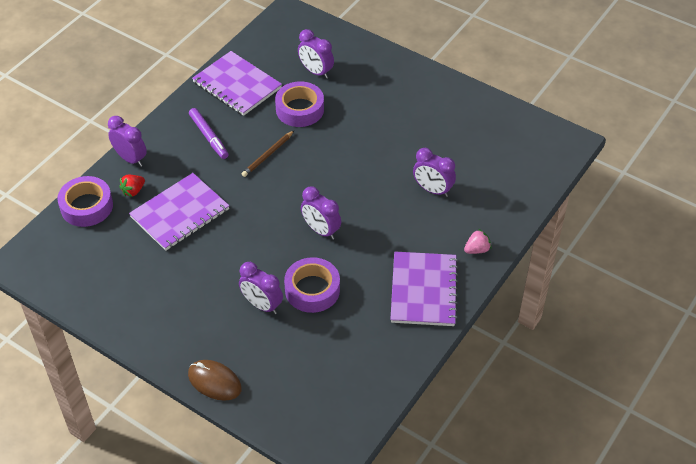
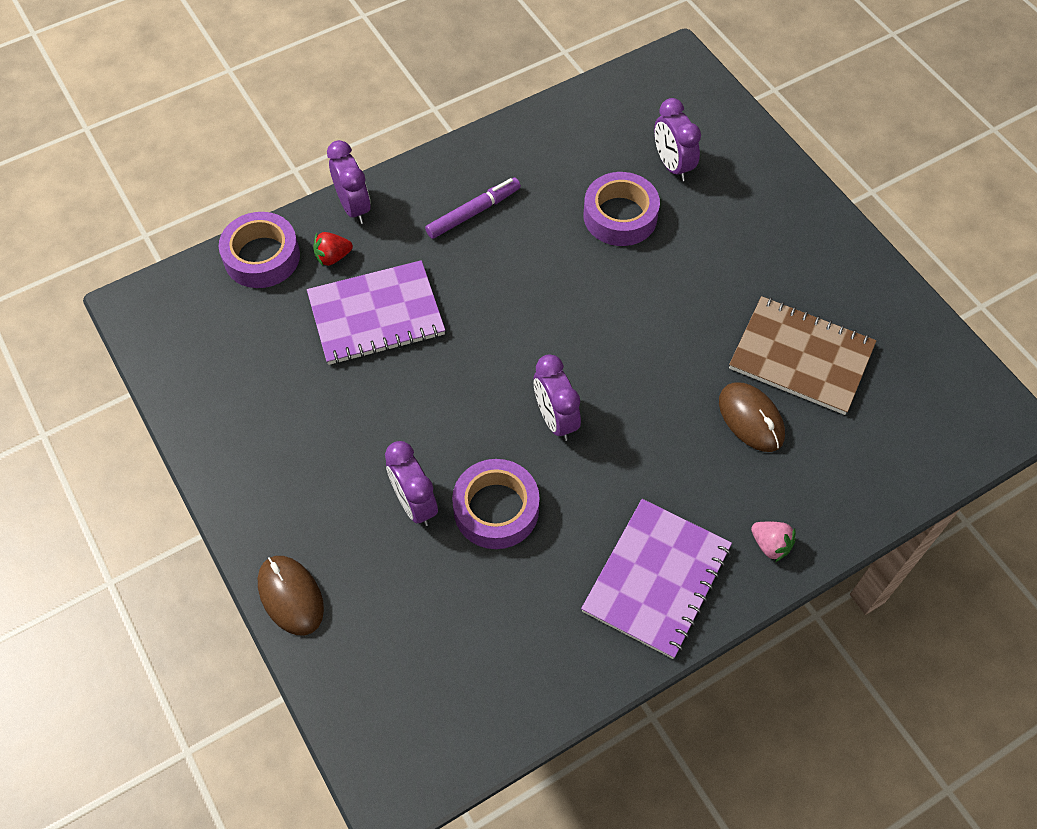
camera: 25 degrees right, 10 degrees up
(209, 137) = (473, 212): purple marker -> purple marker turned 120 degrees counterclockwise
(237, 85) = (551, 147): purple notebook -> none
(268, 155) = (540, 271): brown pencil -> none
(432, 190) = (751, 419): purple clock -> brown mouse
(444, 149) = (801, 357): none -> brown notebook
(477, 249) = (770, 545): pink strawberry -> pink strawberry turned 45 degrees clockwise

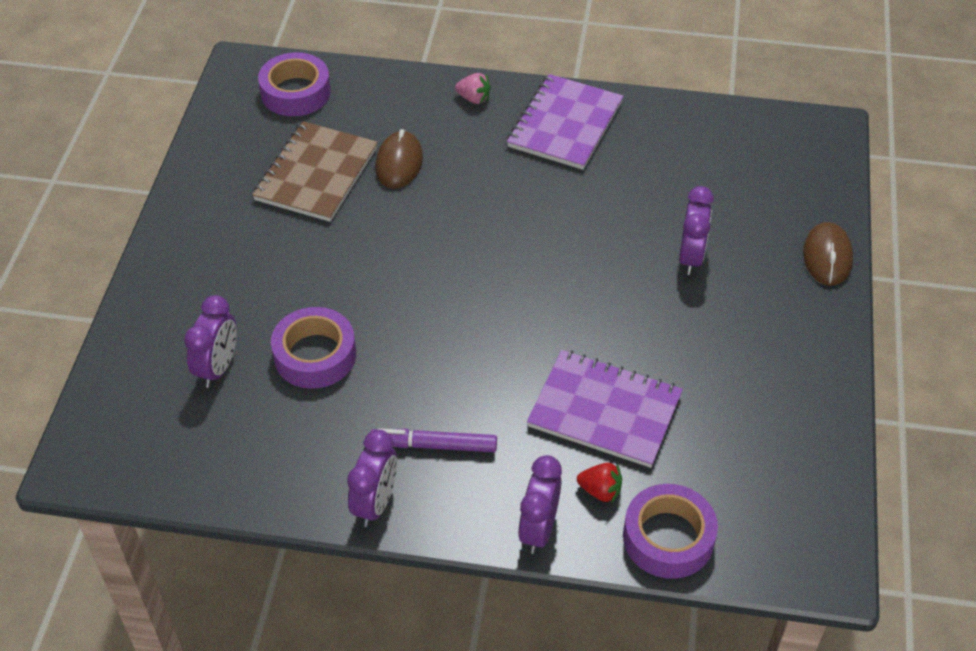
camera: 140 degrees left, 10 degrees down
(496, 509) = (634, 219): purple tape -> purple tape (295, 92)
(555, 419) = (535, 245): purple clock -> purple clock (375, 503)
(656, 579) = (565, 124): purple notebook -> purple notebook turned 45 degrees counterclockwise
(770, 545) = (474, 98): pink strawberry -> pink strawberry turned 120 degrees clockwise
(801, 357) = (316, 174): brown notebook -> brown notebook turned 45 degrees clockwise

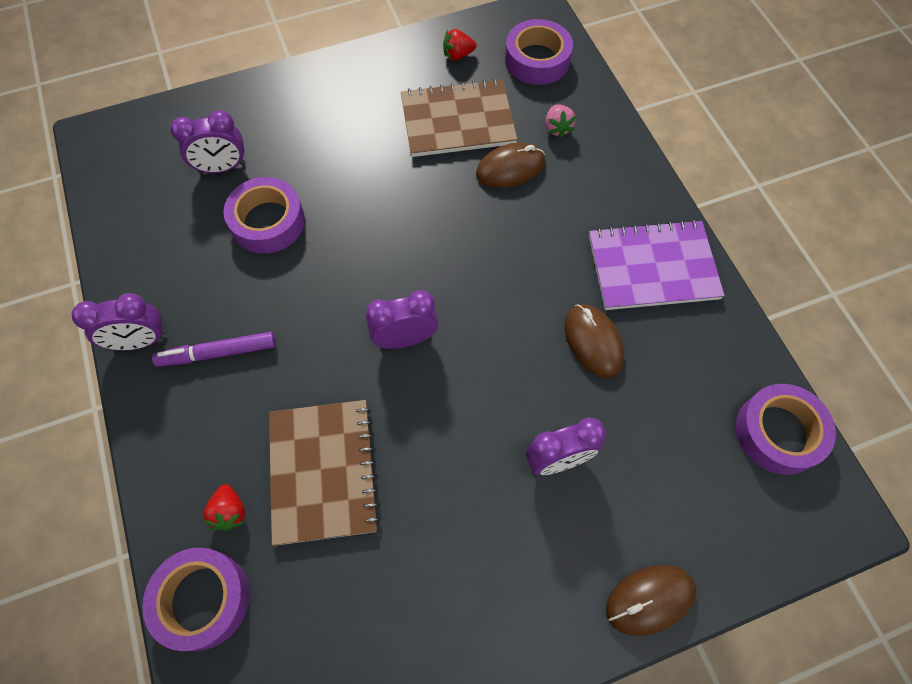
camera: 60 degrees right, 15 degrees up
(239, 141) = (458, 55): none -> red strawberry
(434, 445) = (218, 353): purple marker -> purple marker turned 75 degrees counterclockwise
(474, 98) = (628, 181): pink strawberry -> pink strawberry (557, 128)
(538, 529) = (165, 480): purple clock -> purple clock (405, 339)
(604, 411) = (322, 471): purple notebook -> brown notebook
(605, 190) = (593, 342): none -> brown mouse
(748, 128) = (778, 432): none -> purple tape

